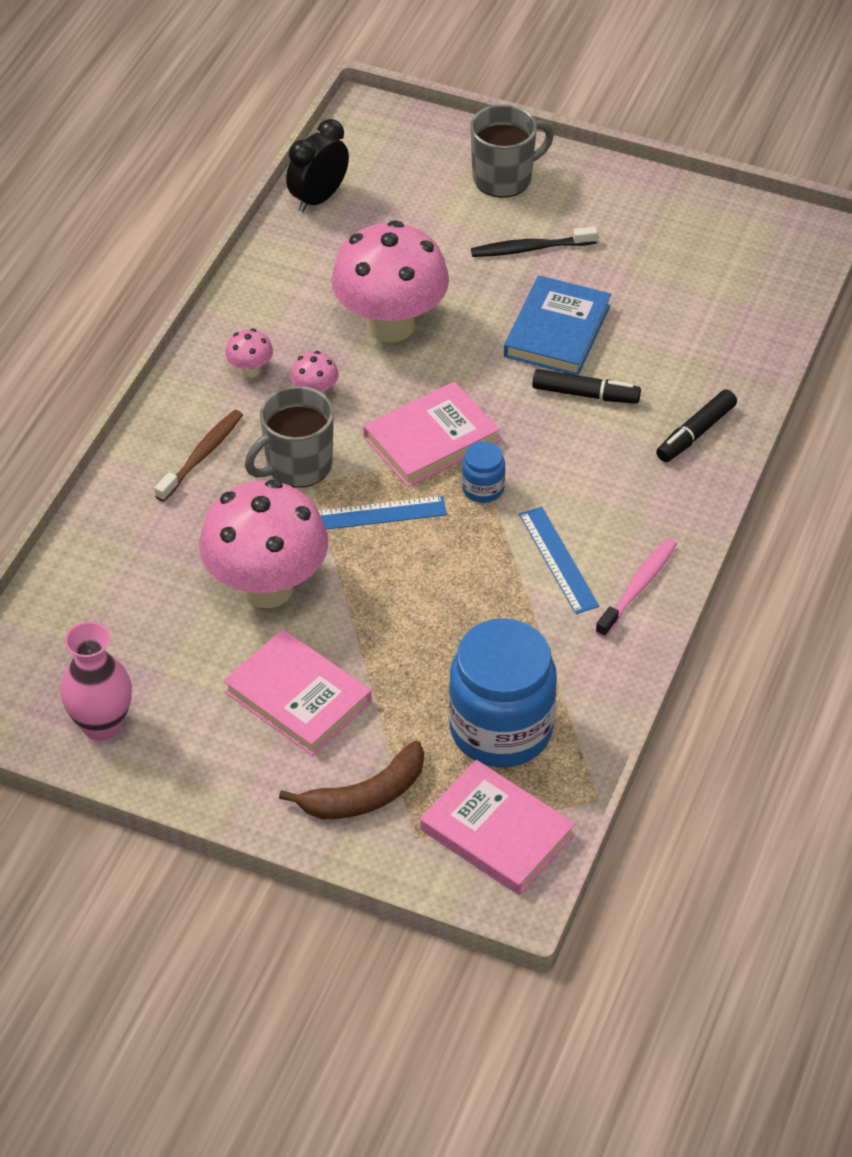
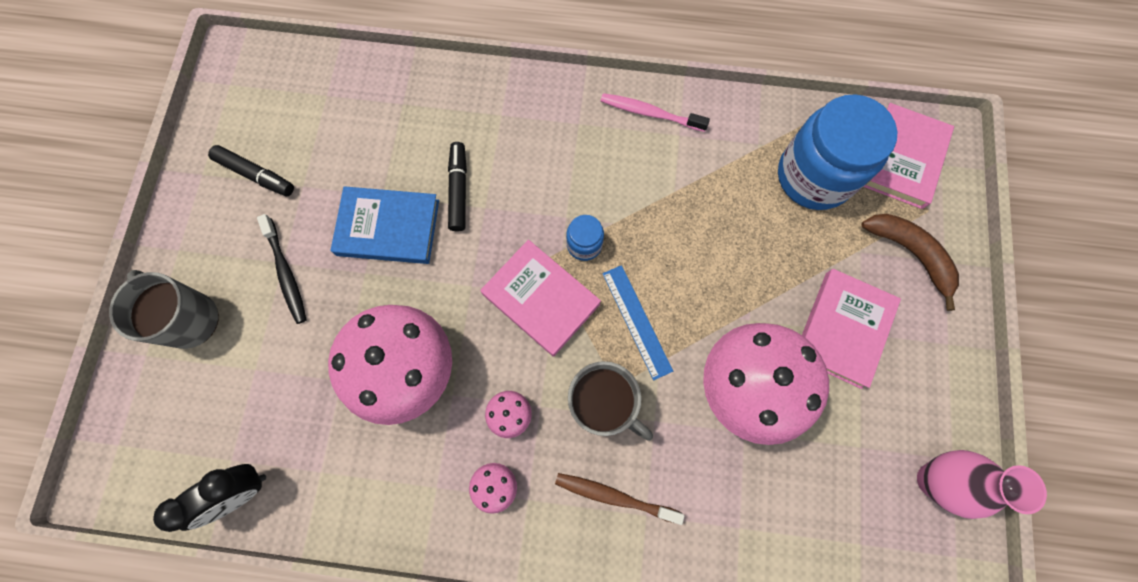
camera: 105 degrees left, 25 degrees up
(318, 198) = (241, 493): black clock -> black clock turned 60 degrees counterclockwise
(558, 560) = (641, 172): blue ruler -> none
(696, 433) = (482, 103): black marker -> black marker (256, 174)

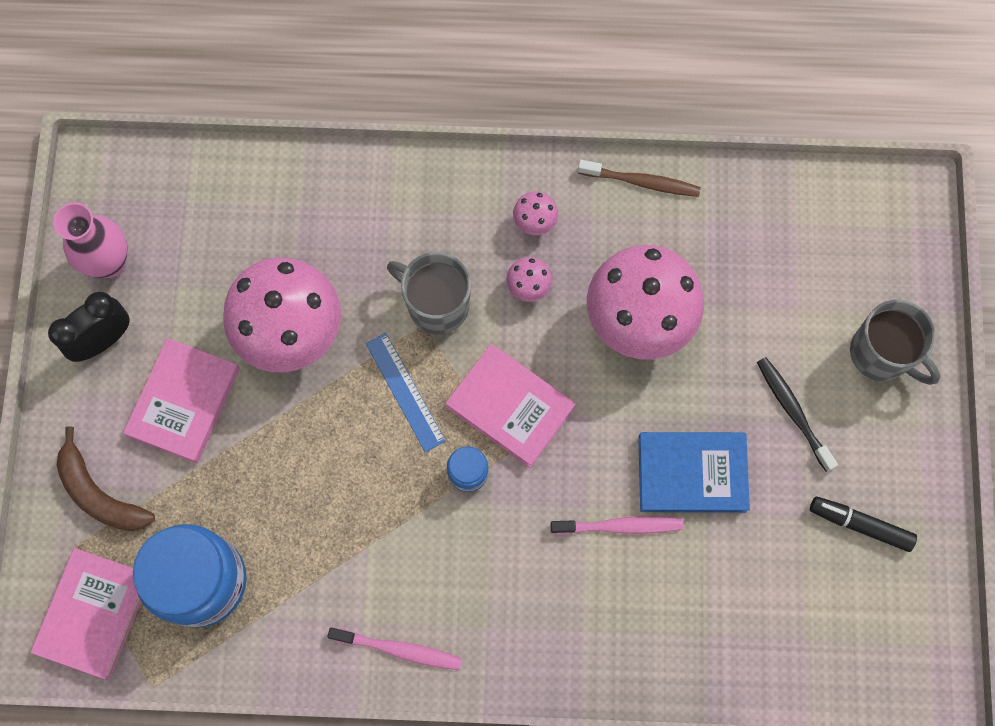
camera: 175 degrees right, 0 degrees up
(241, 493) = (778, 196): black clock -> black clock (103, 340)
(458, 190) = (619, 526): black marker -> pink toothbrush
(614, 496) = (420, 222): brown toothbrush -> brown toothbrush (641, 182)

